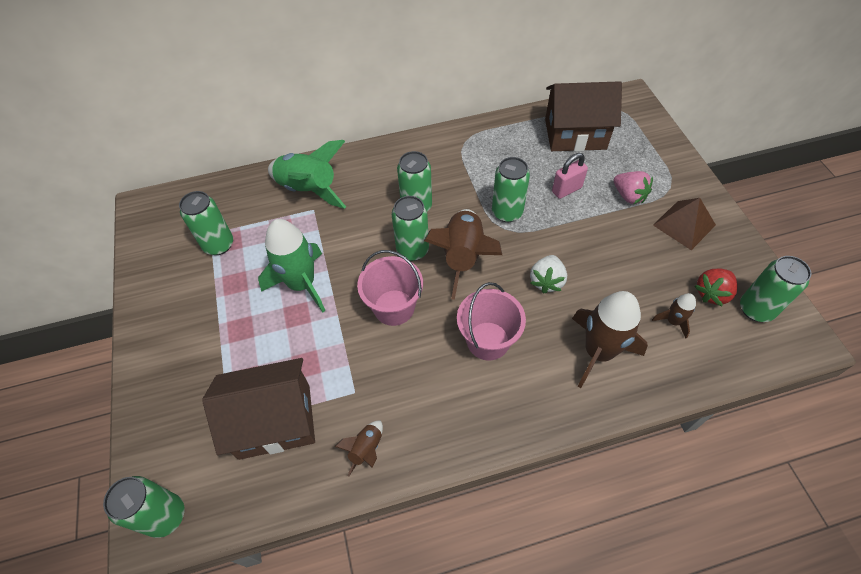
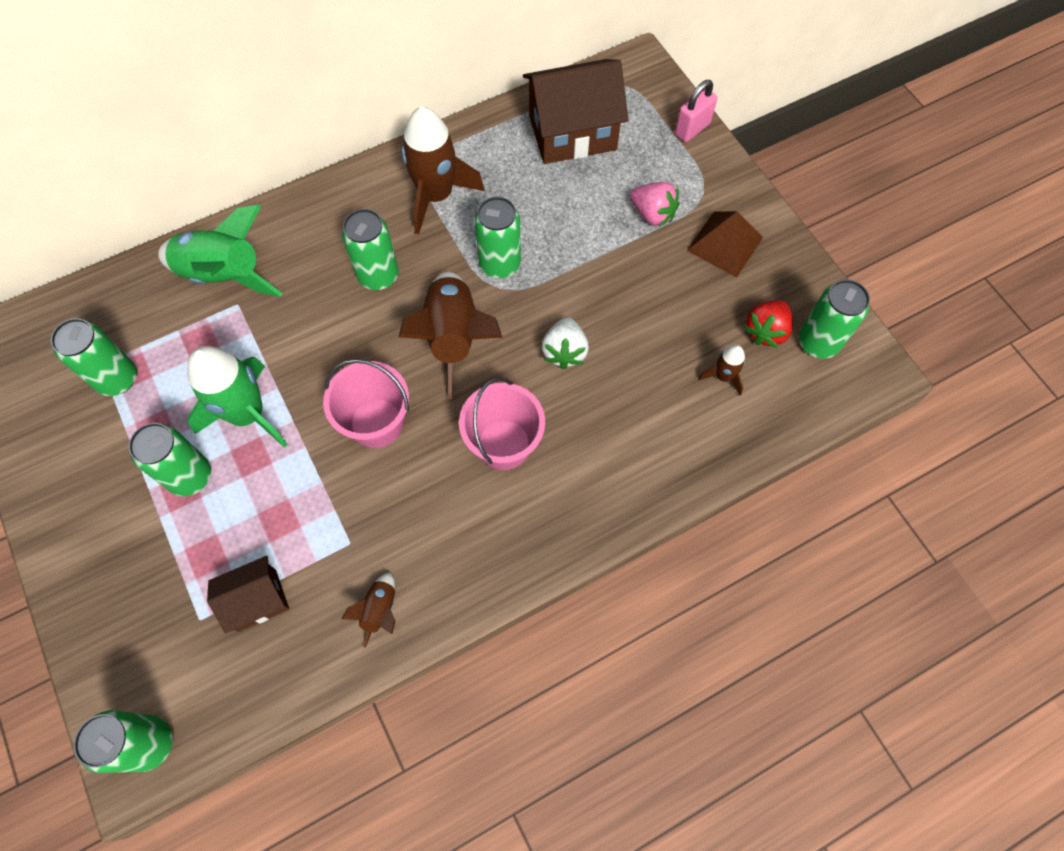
camera: 15 degrees left, 10 degrees up
(275, 421) = (257, 600): brown house -> brown house, size x0.56
(412, 250) = (385, 339): green can -> green can (190, 476)
(566, 190) = (572, 218): pink padlock -> pink padlock (692, 129)
(598, 352) = (639, 433): brown rocket -> brown rocket (436, 195)

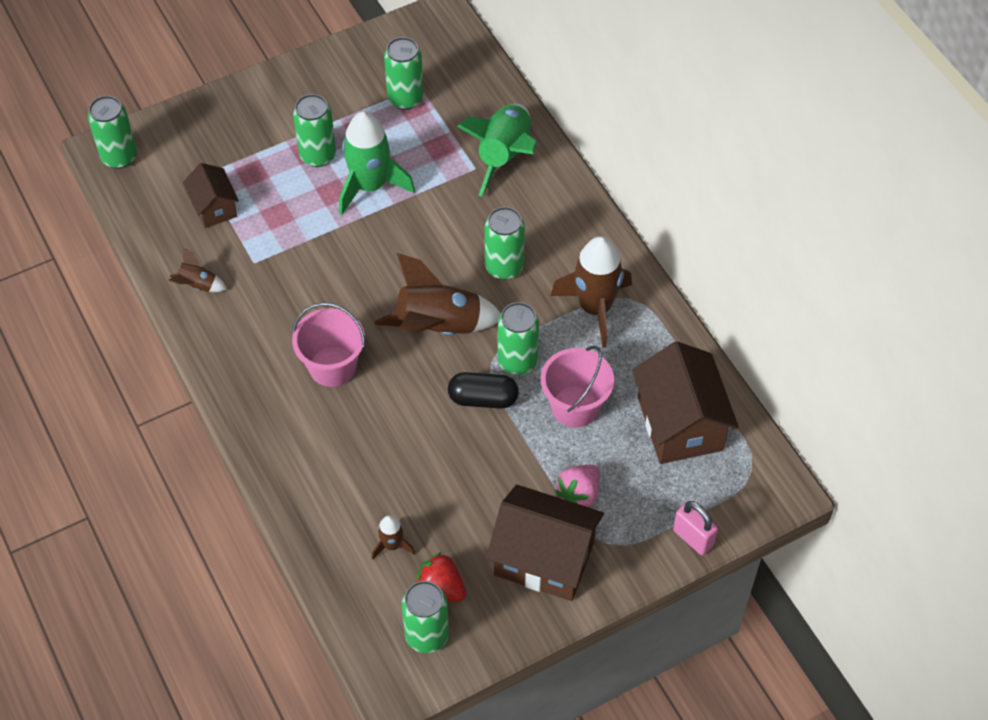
camera: 90 degrees right, 10 degrees down
(377, 423) = (357, 274): pink bucket -> pink bucket (575, 406)
(545, 295) = (483, 399): none -> black capsule
(564, 351) = (422, 413): white strawberry -> none
(725, 244) = (544, 559): brown pyramid -> brown house

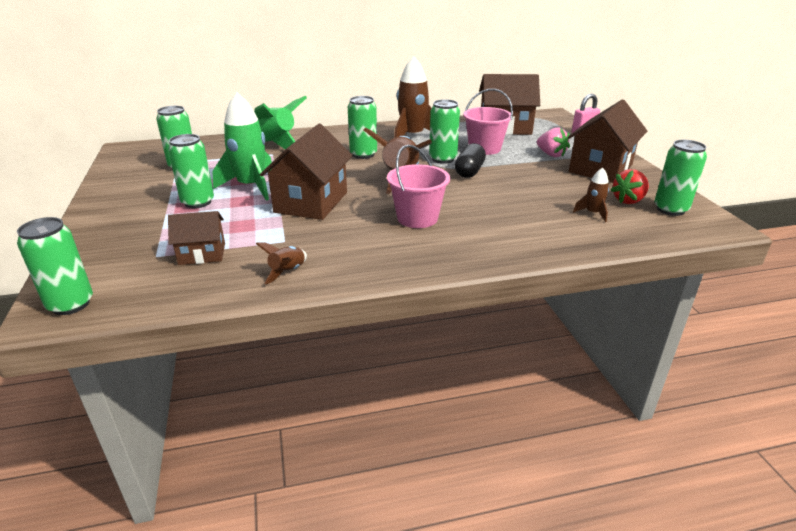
camera: 75 degrees left, 25 degrees down
(345, 256) = (311, 202): none -> brown house

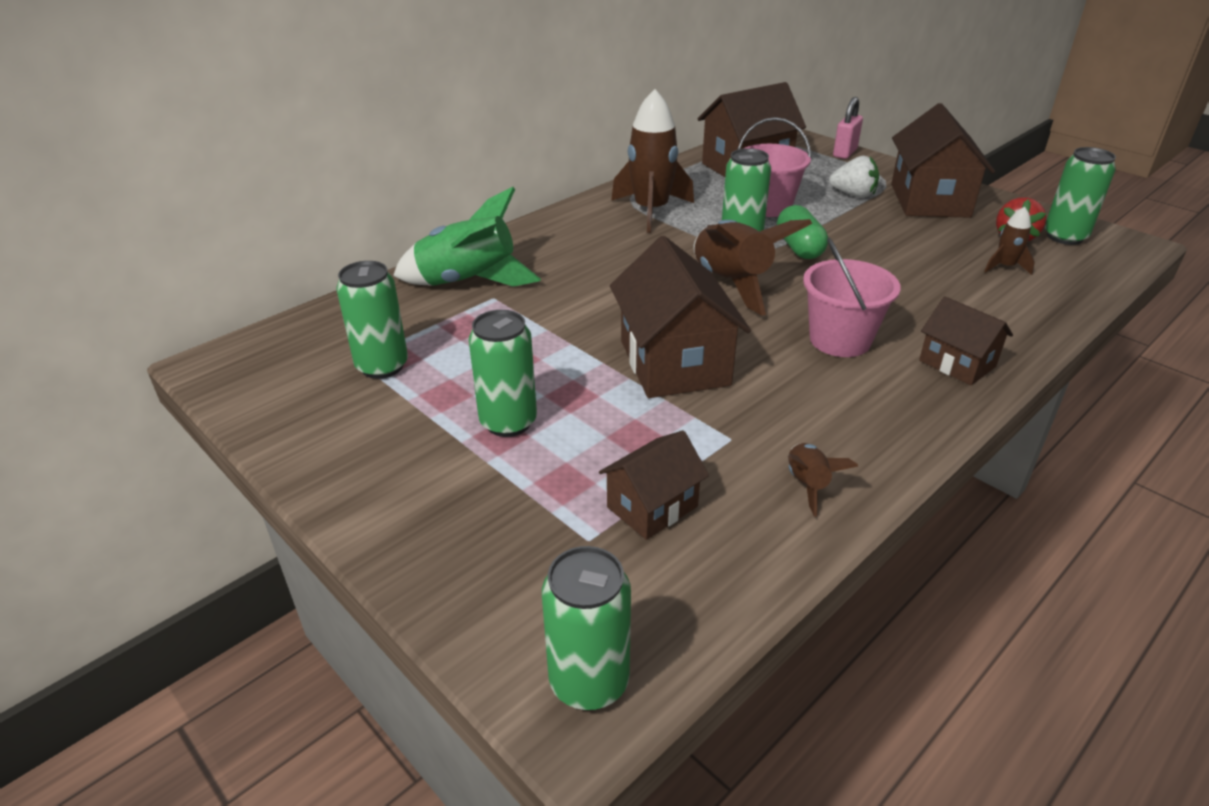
camera: 30 degrees left, 5 degrees up
(251, 186) = (549, 366): green rocket -> none
(363, 154) = (629, 260): green can -> none
(469, 171) = (799, 248): black capsule -> green capsule
(469, 249) = (957, 363): none -> brown house
(551, 154) = (853, 195): pink strawberry -> white strawberry

